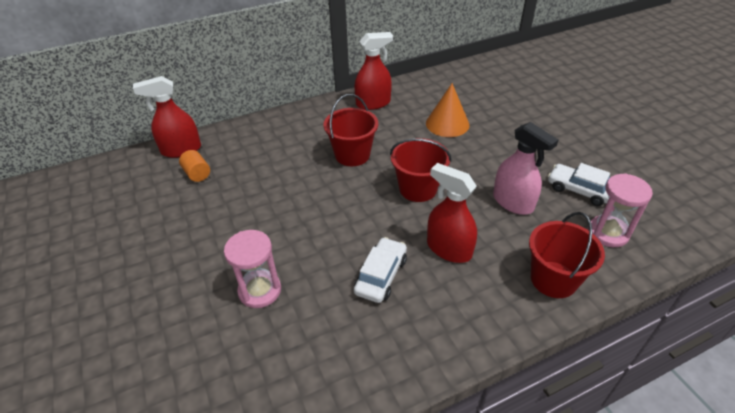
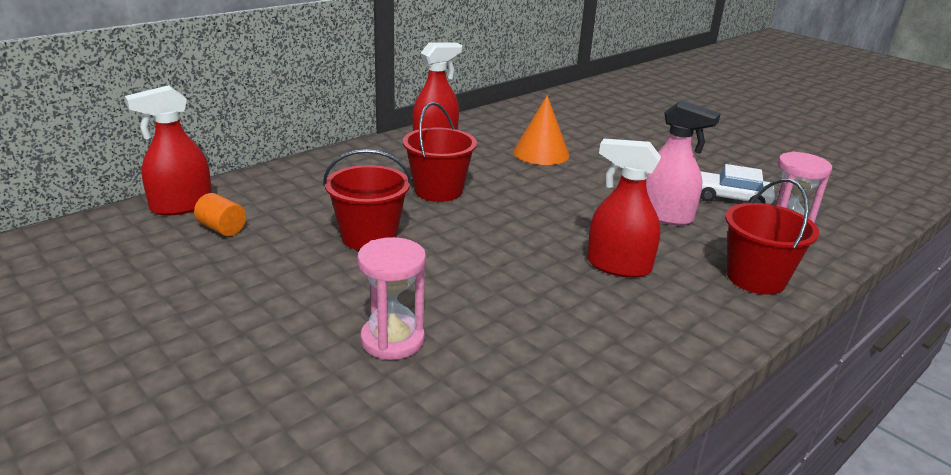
camera: 20 degrees left, 15 degrees down
(381, 275) = (550, 302): white car -> none
(418, 189) = (544, 214): red bucket -> red bucket (369, 237)

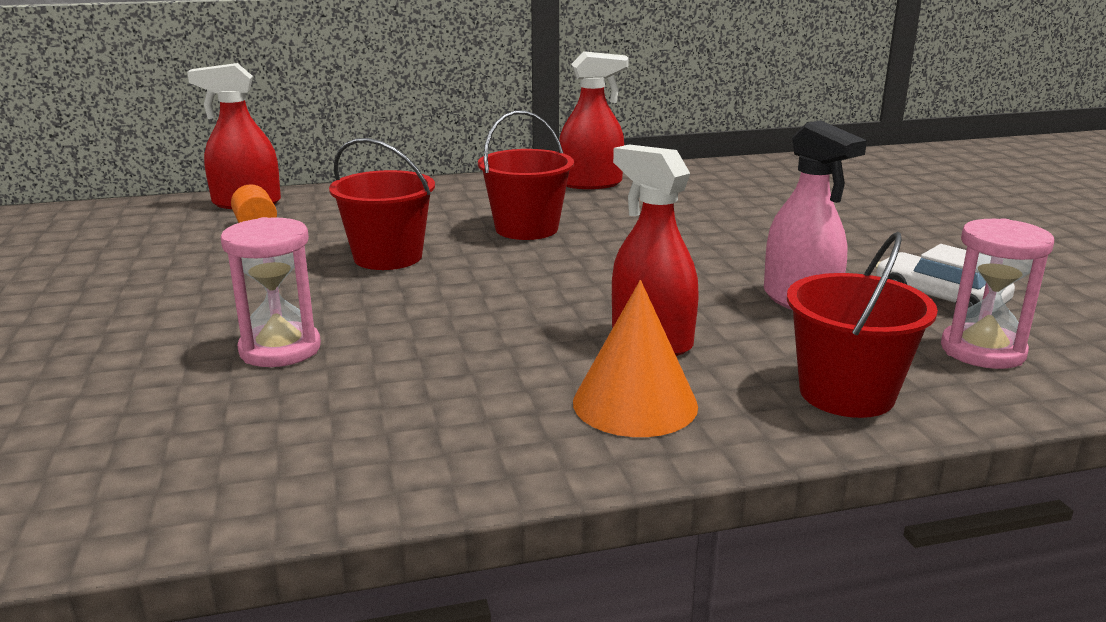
camera: 30 degrees right, 5 degrees down
(541, 153) = (712, 211): orange cone -> orange cone (635, 403)

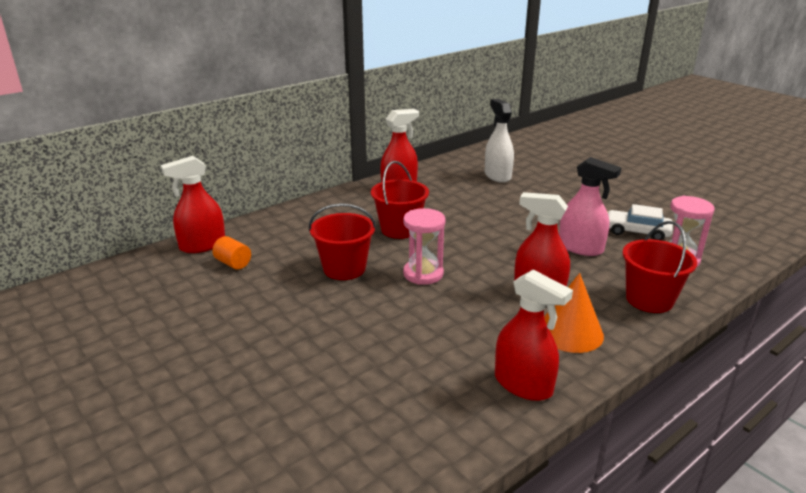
camera: 25 degrees left, 5 degrees up
(280, 349) = (360, 350): pink hourglass -> pink hourglass (423, 274)
(461, 451) = (523, 384): none -> red spray bottle
(766, 192) = (497, 176): none -> white spray bottle

